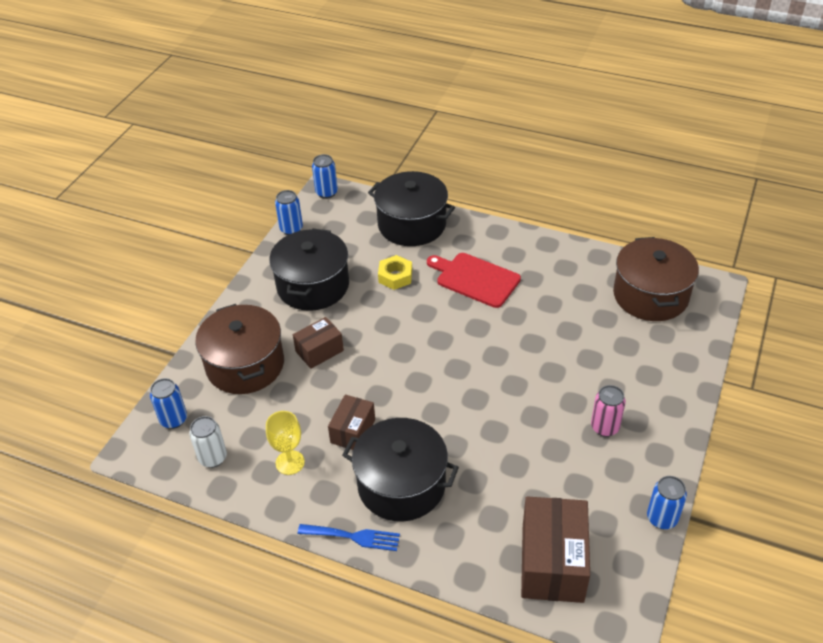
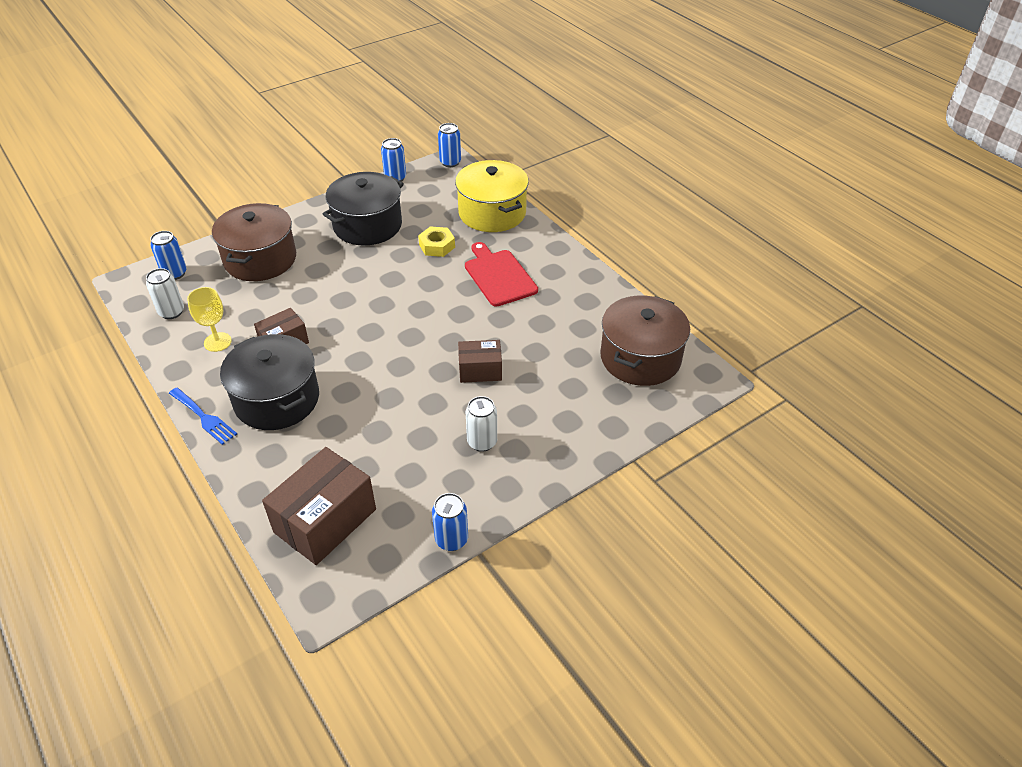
camera: 30 degrees right, 0 degrees up
(319, 351) = (322, 274): brown box -> brown box (480, 370)
(412, 224) = (492, 213): black pot -> yellow pot
(605, 427) = (482, 442): pink can -> white can

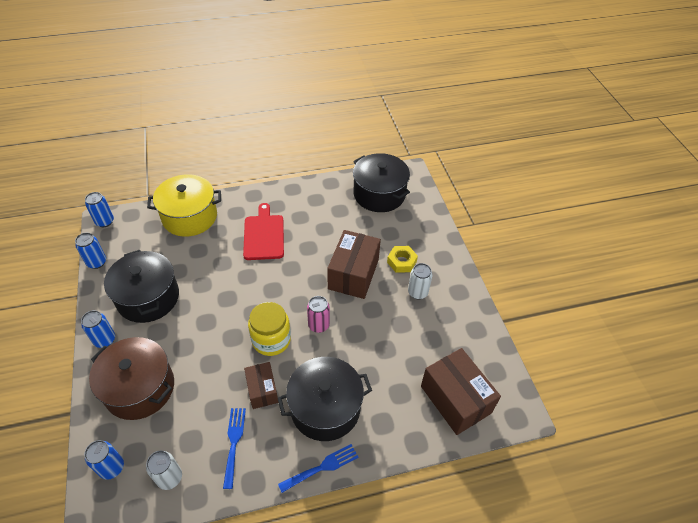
camera: 70 degrees left, 5 degrees up
(217, 342) = (234, 442): yellow goblet -> blue fork
(351, 329) = (271, 340): none -> yellow jar
(387, 362) = (319, 325): none -> pink can
(437, 246) = (206, 260): yellow nut -> yellow nut (401, 262)
(451, 539) = (490, 331): blue can -> blue can (105, 340)
(480, 370) = (353, 274): brown box -> brown box, size x1.72
(499, 276) = (264, 235): red cutting board -> red cutting board turned 90 degrees clockwise
(640, 358) = (379, 194): brown pot -> black pot

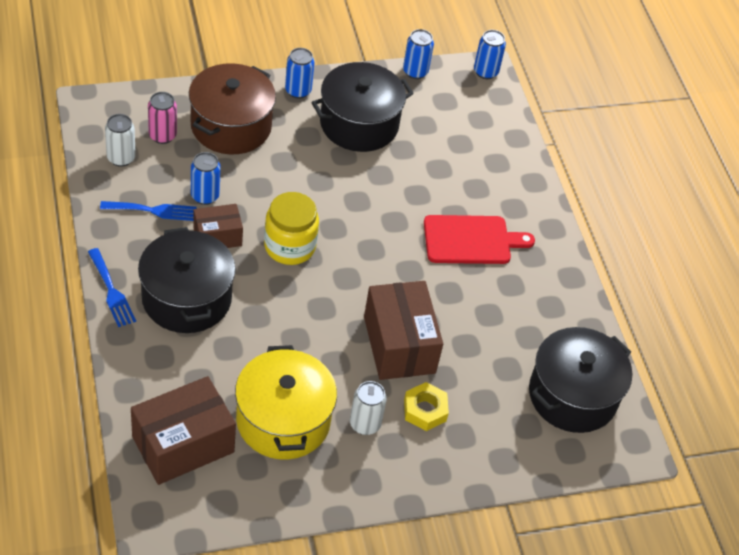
camera: 85 degrees right, 0 degrees up
(112, 467) = (139, 112): blue can -> blue can (205, 196)
(190, 217) = (501, 157): yellow pot -> yellow pot (283, 420)
(319, 325) = (310, 298): pink can -> pink can (162, 135)
(353, 274) = (399, 345): brown box -> brown box turned 60 degrees clockwise

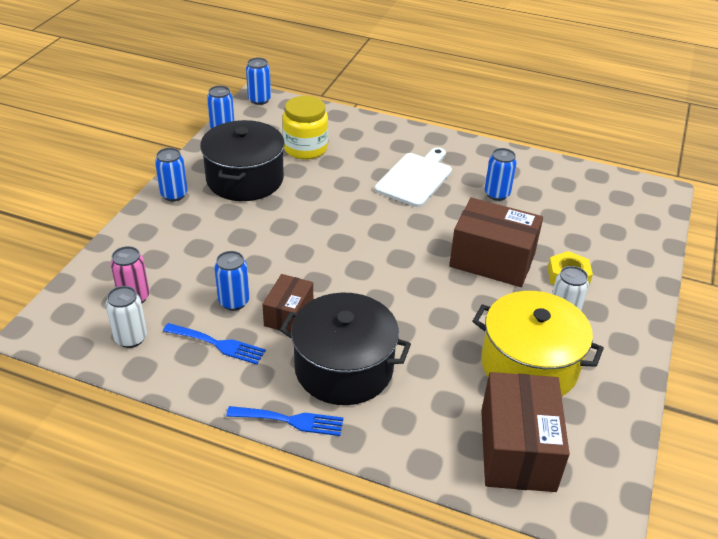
camera: 50 degrees left, 10 degrees down
(153, 210) = (218, 344): blue fork -> blue fork turned 75 degrees clockwise
(231, 126) = (170, 249): brown pot -> none
(289, 246) = (339, 275): yellow jar -> yellow jar (305, 148)
(471, 240) = (415, 178): red cutting board -> white cutting board
(503, 311) = (497, 194): none -> blue can
(572, 395) = (597, 197): black pot -> none

